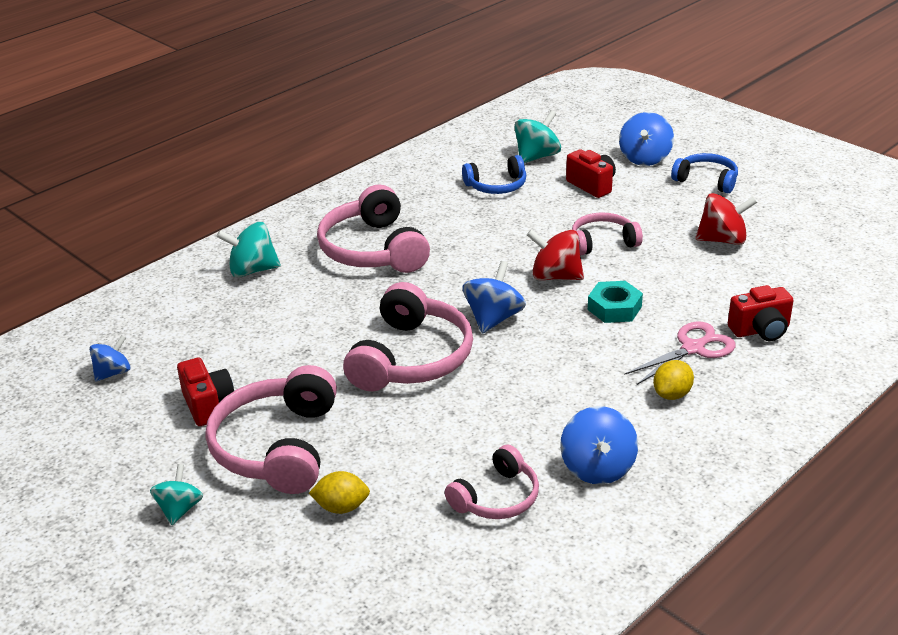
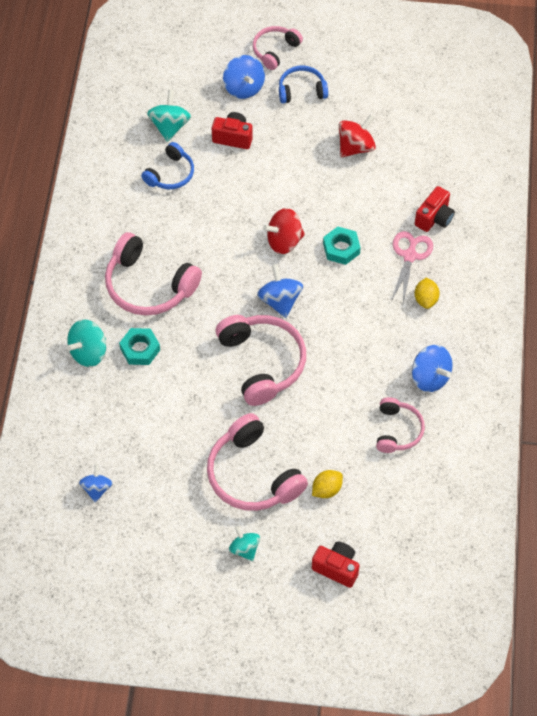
camera: 40 degrees left, 25 degrees up
(208, 405) = (182, 473): red camera -> red camera (336, 568)
(302, 290) = (140, 349): none -> turquoise nut
(602, 242) = (286, 192): pink headphones -> pink headphones (275, 50)

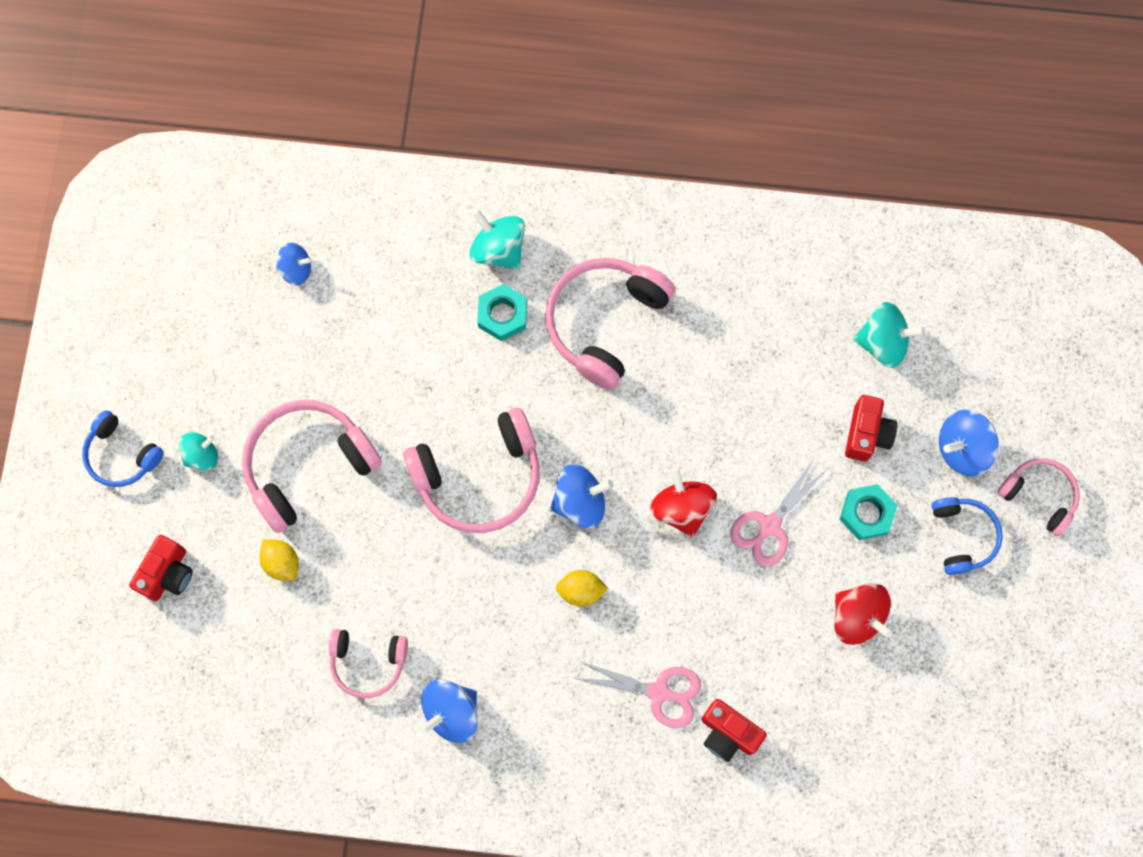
camera: 90 degrees right, 15 degrees up
(170, 174) = (796, 346): blue headphones -> blue headphones (122, 455)
(296, 192) = (769, 526): none -> pink scissors
(341, 248) = (670, 591): turquoise nut -> turquoise nut (866, 514)
(425, 299) = (582, 713): yellow lemon -> yellow lemon (581, 590)

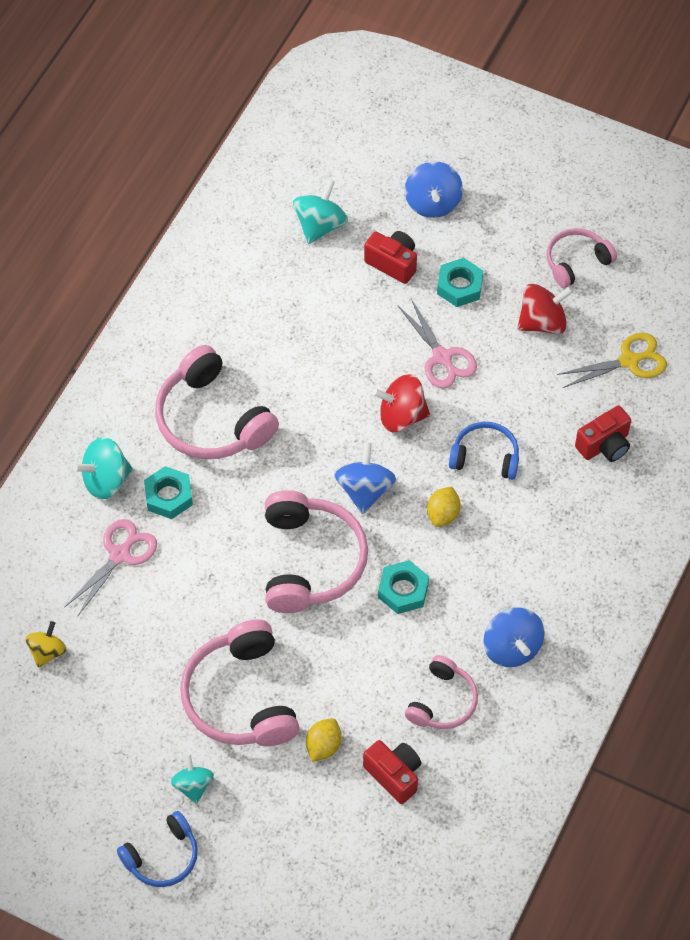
camera: 70 degrees left, 15 degrees down
(168, 574) = (295, 848): red camera -> red camera (394, 775)
(282, 563) = (323, 746): yellow lemon -> yellow lemon turned 45 degrees counterclockwise
(296, 270) = (47, 651): blue spinning top -> yellow spinning top
(478, 580) = (403, 590): none -> turquoise nut
(659, 692) = (552, 484): pink scissors -> pink scissors (120, 555)
(845, 727) = (629, 361): none -> yellow scissors
(962, 536) = (504, 228): blue headphones -> blue headphones (485, 457)
(1039, 496) = (492, 166): pink headphones -> pink headphones (576, 262)

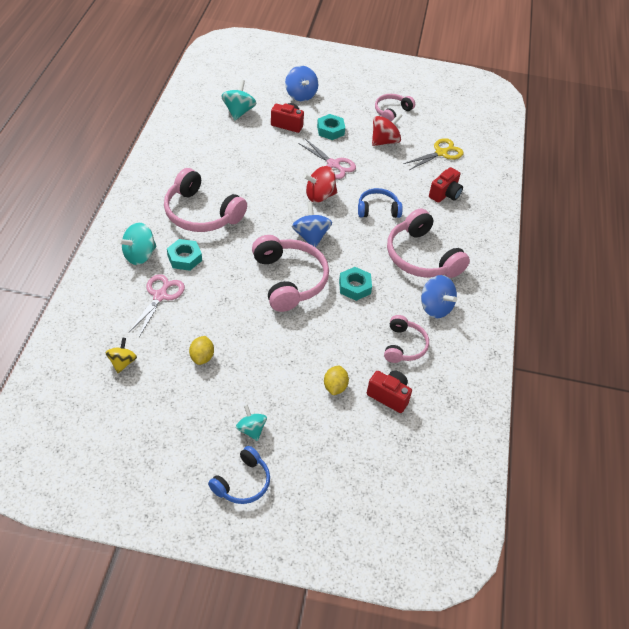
camera: 20 degrees left, 10 degrees down
(240, 697) = (268, 367): pink headphones -> pink headphones (421, 257)
(443, 514) = (364, 242): yellow lemon -> yellow lemon (202, 357)

